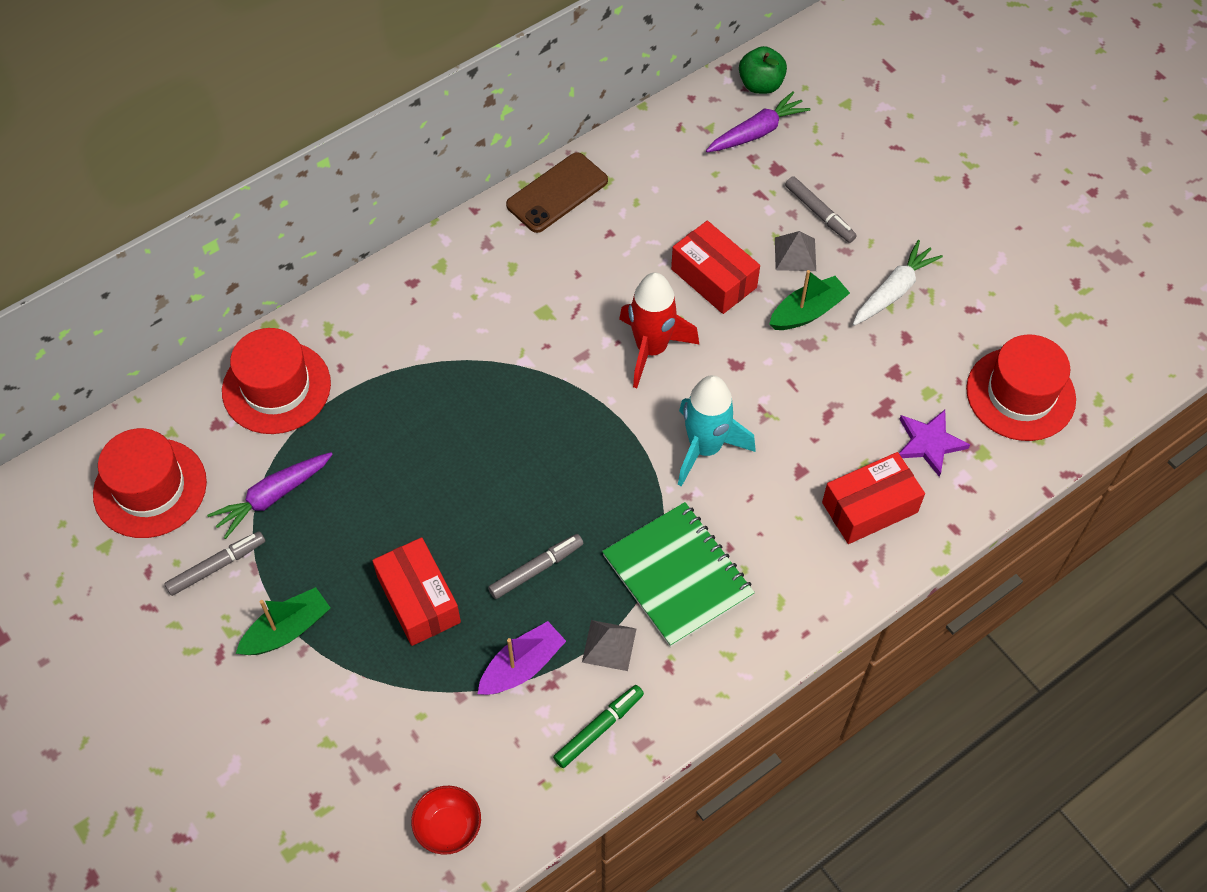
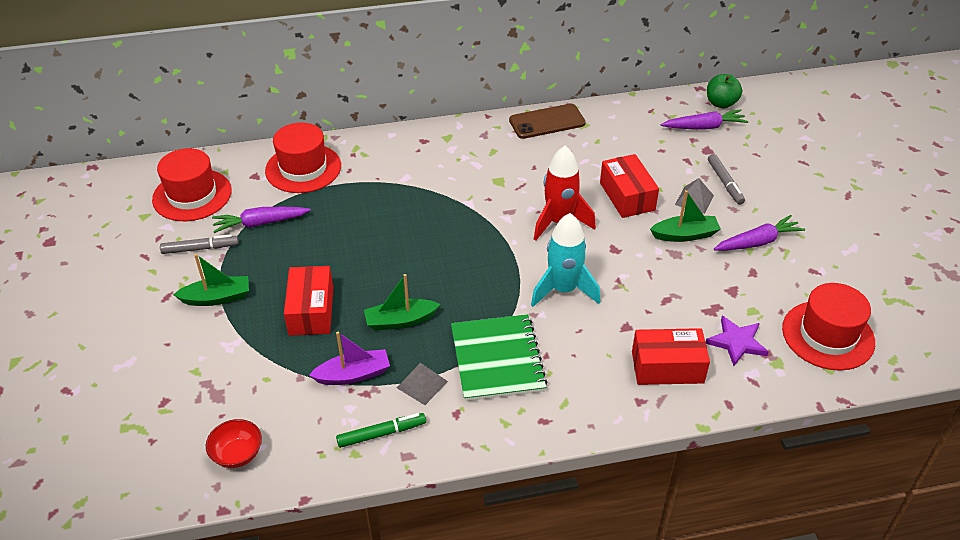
camera: 25 degrees right, 15 degrees down
(536, 569) = (400, 321): grey marker -> green boat
(893, 291) = (757, 242): white carrot -> purple carrot

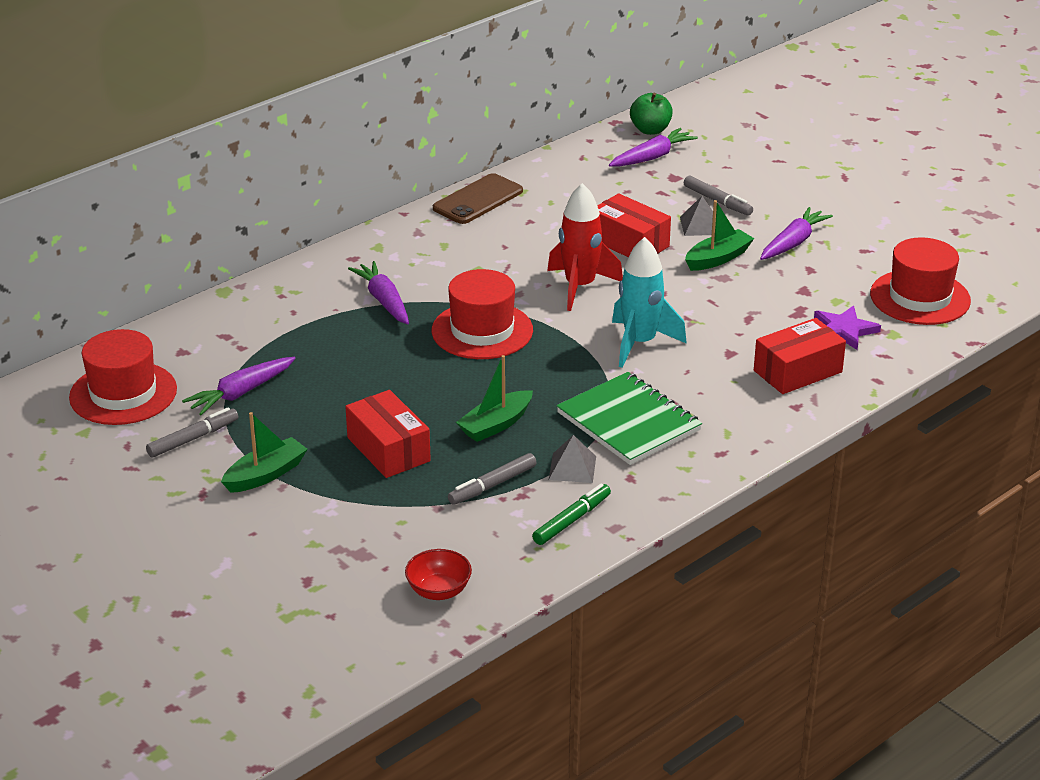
camera: 30 degrees left, 10 degrees down
(303, 168) = (235, 326): red hat -> red hat (482, 331)
(353, 375) = (492, 485): purple boat -> grey marker
(414, 183) = (384, 301): none -> purple carrot

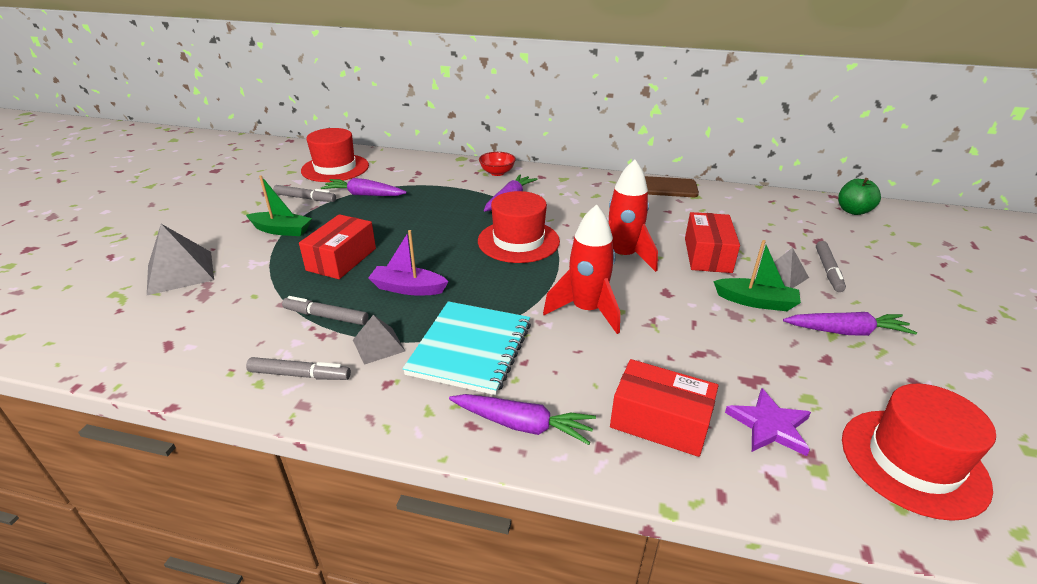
camera: 55 degrees right, 0 degrees up
(288, 564) = (180, 272): none -> grey pyramid
(438, 591) = (165, 345): red bowl -> red bowl (497, 173)
(496, 425) = (408, 288): green boat -> purple boat
(571, 520) = (300, 375): green marker -> grey marker
(629, 421) = (470, 349): green notebook -> turquoise notebook
(640, 343) = (586, 310): turquoise rocket -> red rocket
(652, 157) = (824, 223): purple carrot -> purple carrot (522, 425)

